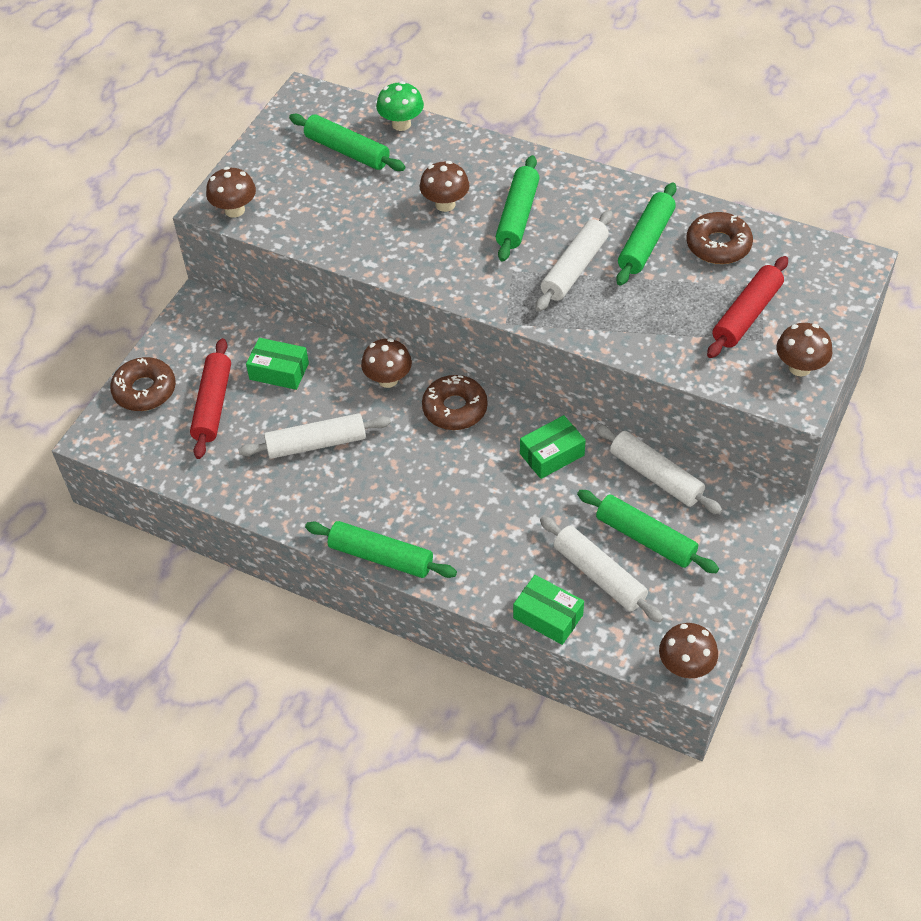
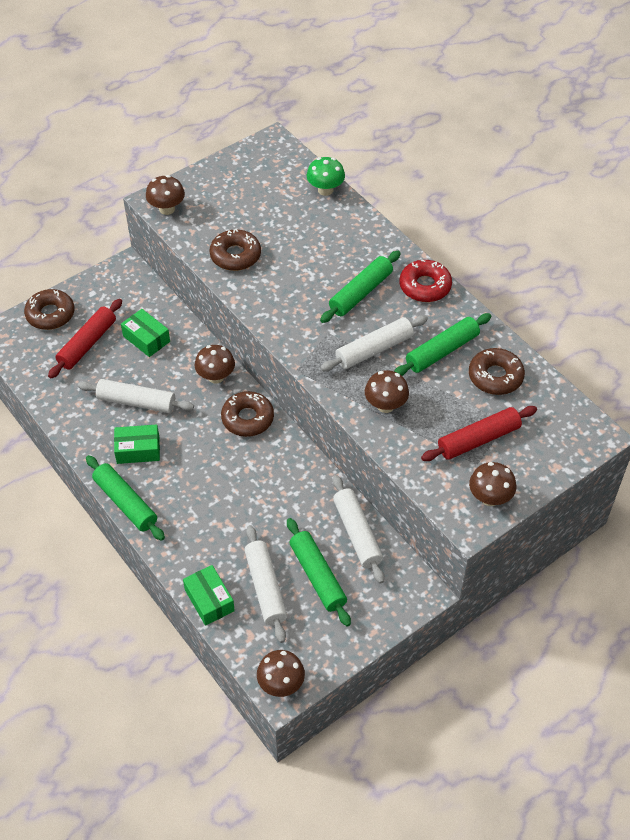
camera: 25 degrees right, 0 degrees up
(347, 151) = (273, 195): green rolling pin -> none
(351, 230) = (235, 255): none -> brown donut
(445, 204) = (315, 263): brown mushroom -> brown mushroom (385, 405)
(552, 454) = (293, 483): green box -> green box (138, 450)
(580, 183) = (425, 286): none -> red donut

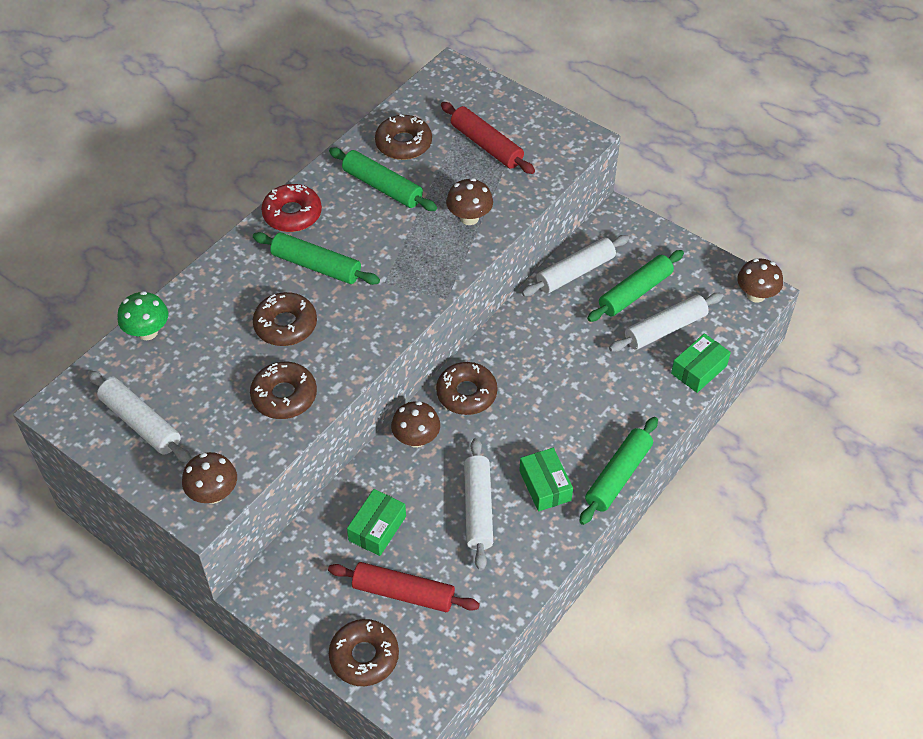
camera: 105 degrees left, 0 degrees up
(304, 265) = (285, 325): none -> brown donut
(374, 350) = (397, 239): white rolling pin -> white rolling pin (141, 423)
(490, 498) = (550, 129): brown mushroom -> none

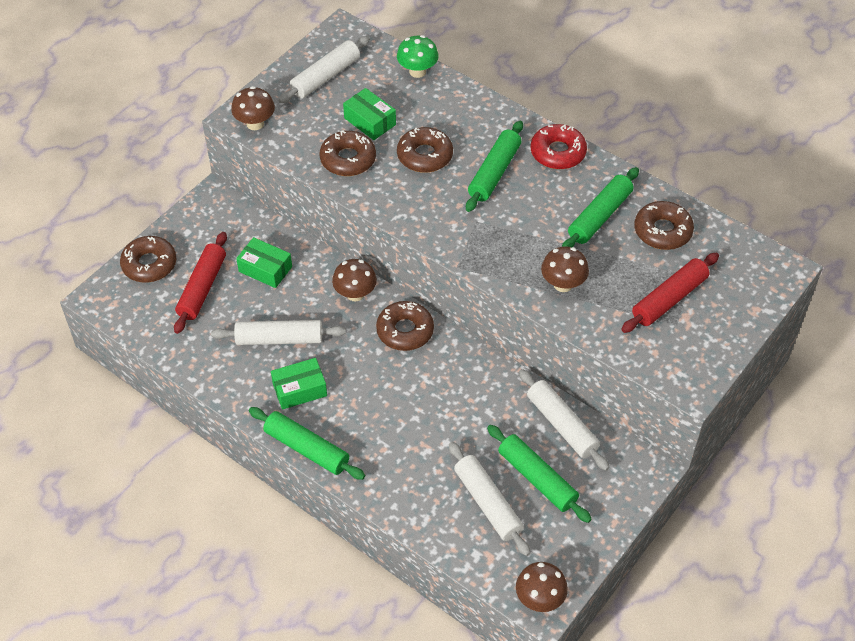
camera: 90 degrees right, 0 degrees up
(699, 369) = (433, 530): green box -> green box (370, 121)

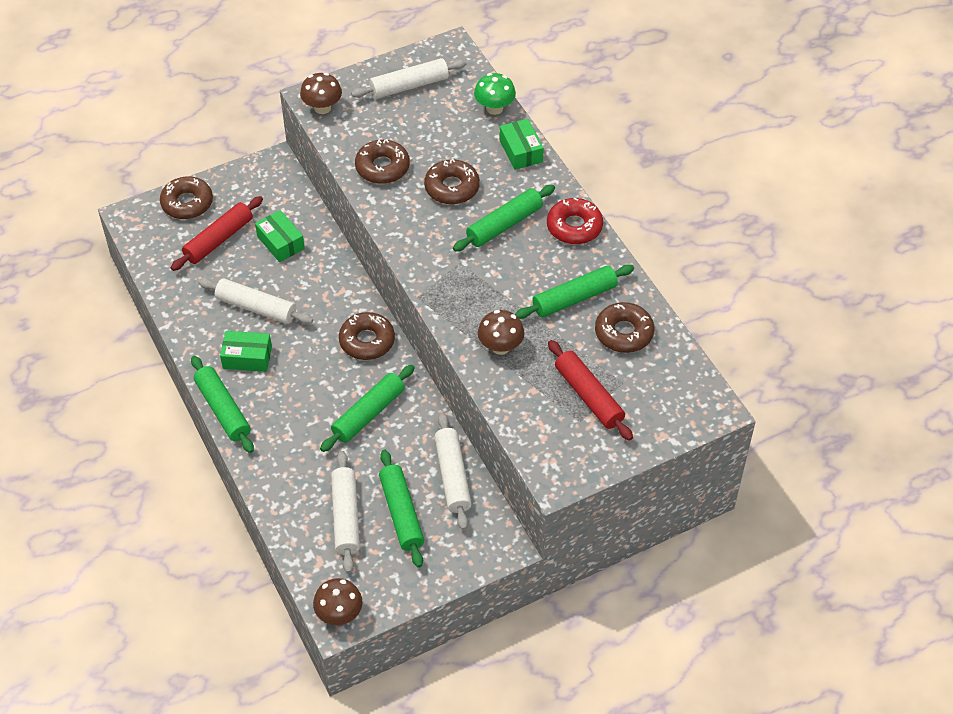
camera: 25 degrees right, 0 degrees up
(355, 294) = (344, 293): brown mushroom -> none
(370, 121) = (423, 140): green box -> green box (521, 151)
(448, 398) = (368, 413): none -> green rolling pin
(669, 299) = (588, 396): red rolling pin -> red rolling pin turned 75 degrees clockwise

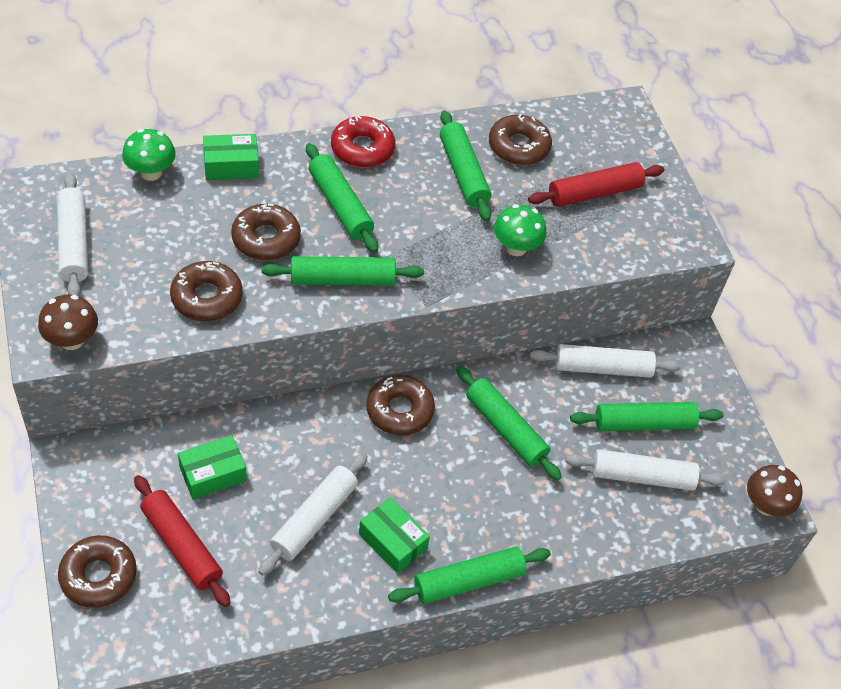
camera: 85 degrees left, 0 degrees up
(247, 357) = (393, 541): green box -> green box turned 60 degrees counterclockwise
(426, 240) = (342, 280): none -> green rolling pin
(500, 347) = (516, 248): brown mushroom -> green mushroom

